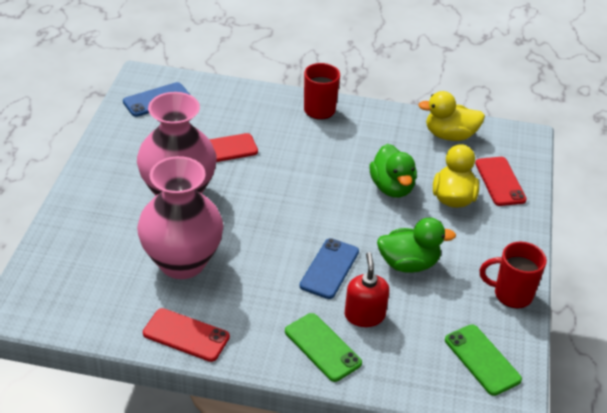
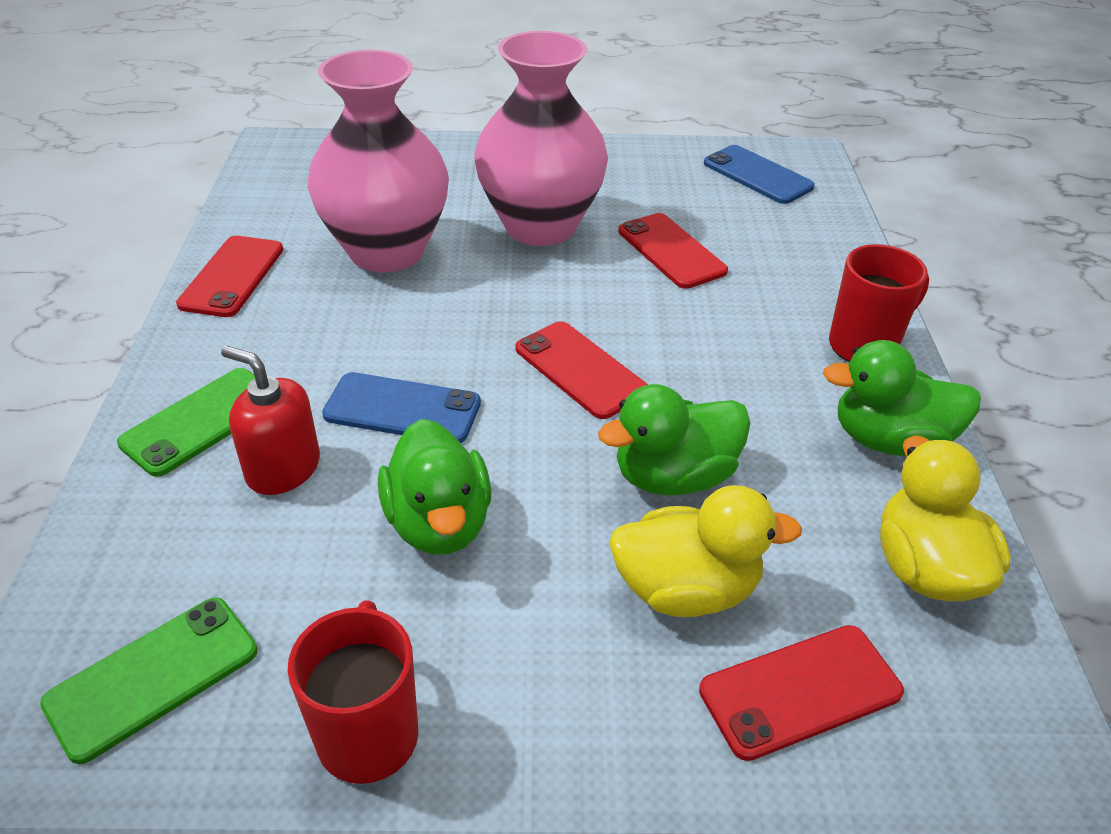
camera: 80 degrees right, 0 degrees up
(314, 202) = (580, 370): none -> red phone
(364, 315) = (283, 468): red soap dispenser -> red soap dispenser turned 135 degrees counterclockwise
(381, 122) = (890, 440): none -> green duck

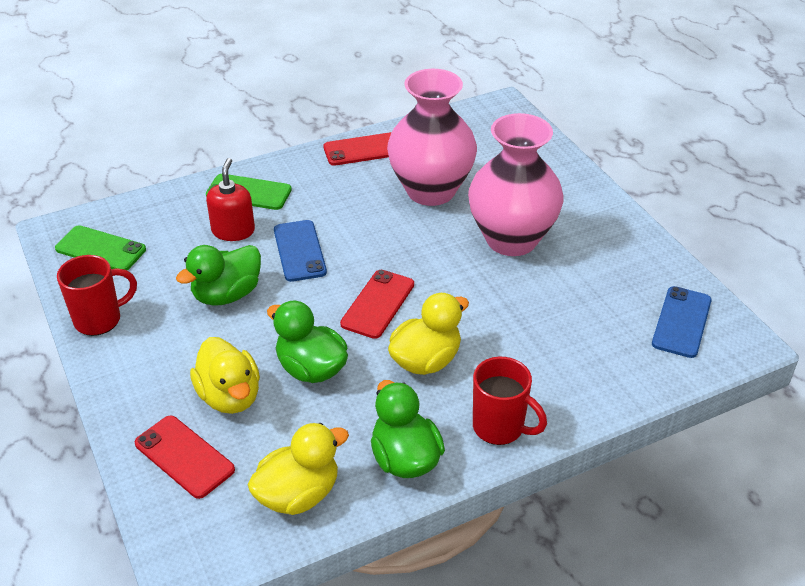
camera: 65 degrees right, 0 degrees up
(671, 251) = (535, 306): red phone -> none
(718, 364) = (426, 360): none -> yellow duck

